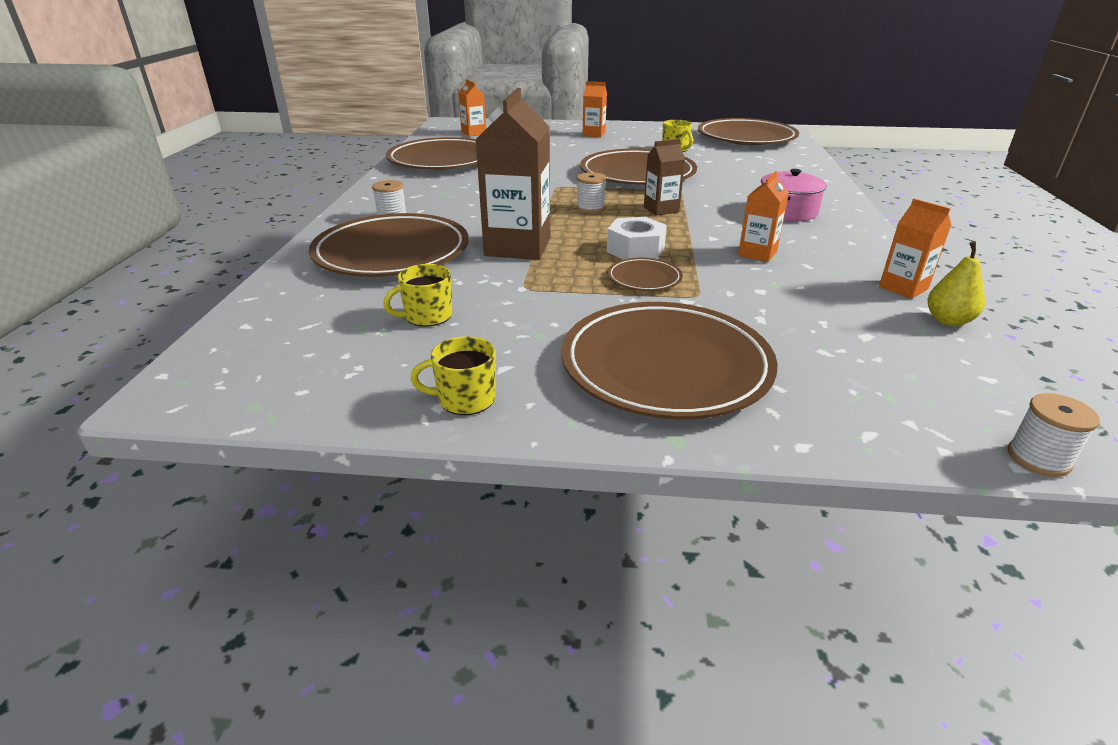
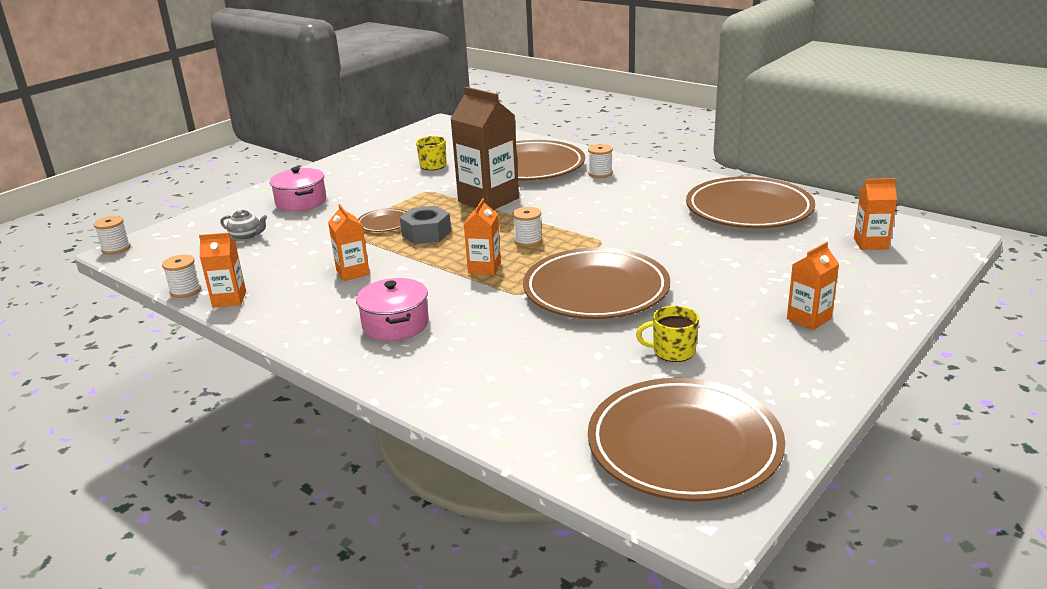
camera: 125 degrees right, 5 degrees down
(465, 399) = (352, 162): yellow mug -> none
(635, 250) = (426, 233): white nut -> grey nut
(661, 209) = (484, 268): brown carton -> orange carton
(665, 366) = (301, 202): brown plate -> pink pot
(807, 353) = (246, 236): none -> grey teapot
(948, 321) = (185, 291): yellow pear -> white spool

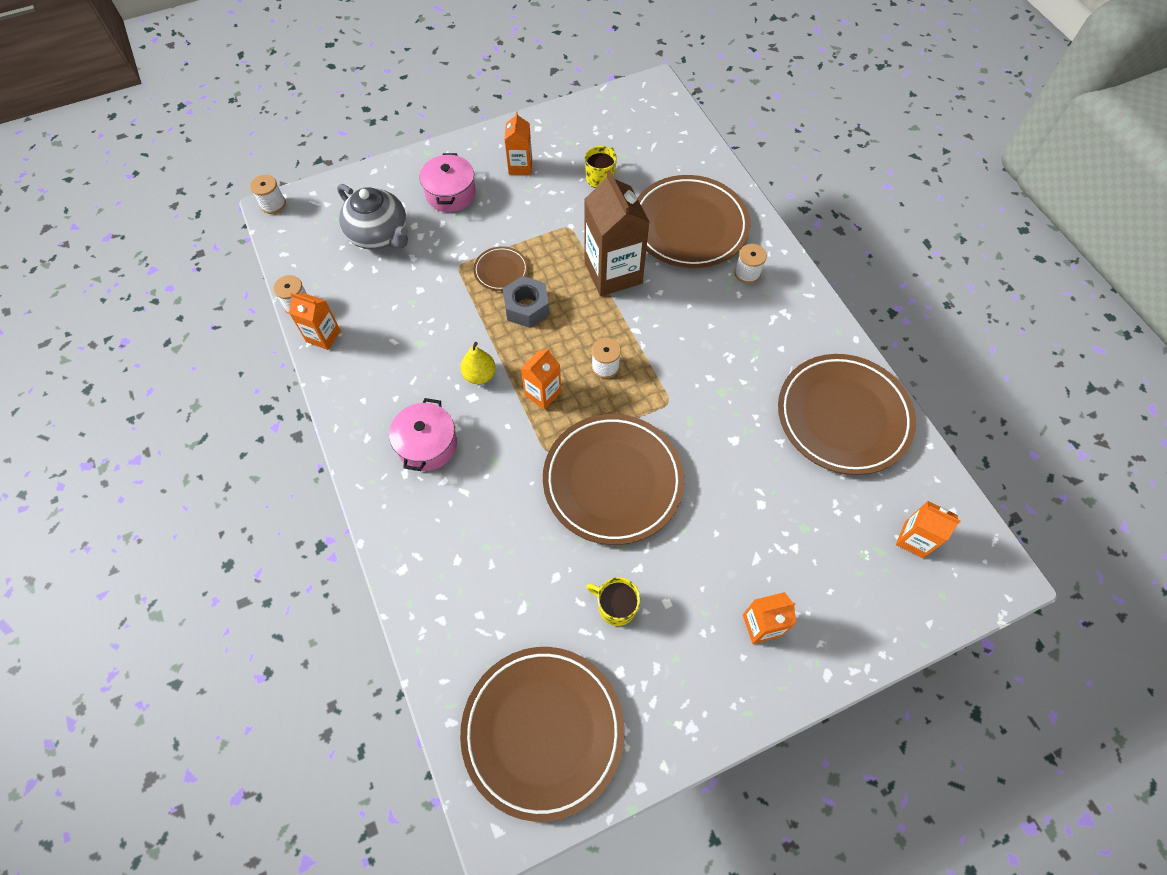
camera: 25 degrees right, 35 degrees up
(246, 236) = (380, 235): grey teapot -> grey teapot, size x2.06
(352, 272) = (434, 343): orange carton -> orange carton (520, 166)
(414, 276) = (479, 375): none -> yellow pear

